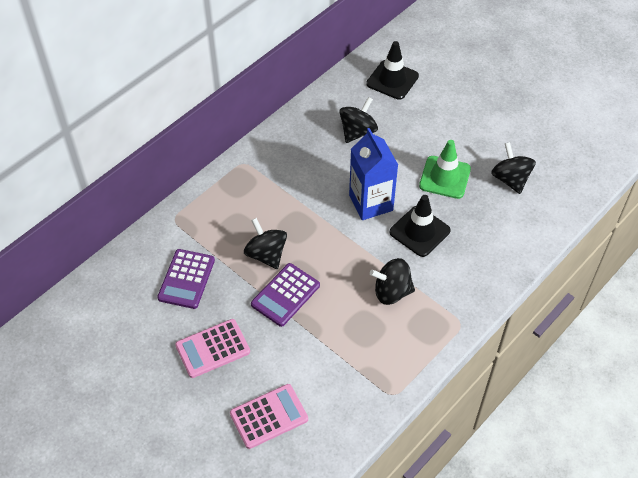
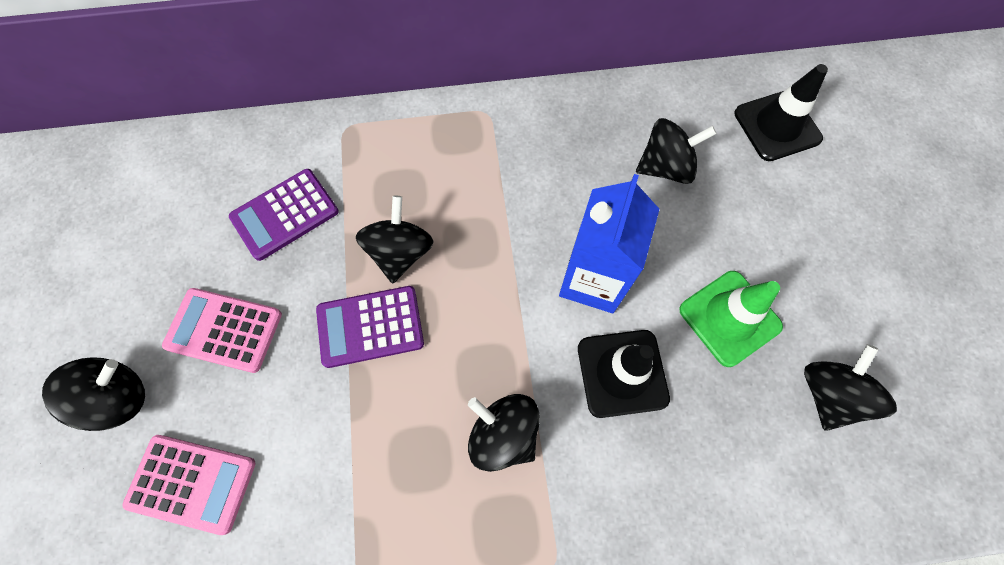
camera: 40 degrees right, 15 degrees up
(191, 414) = (118, 398): none -> black spinning top

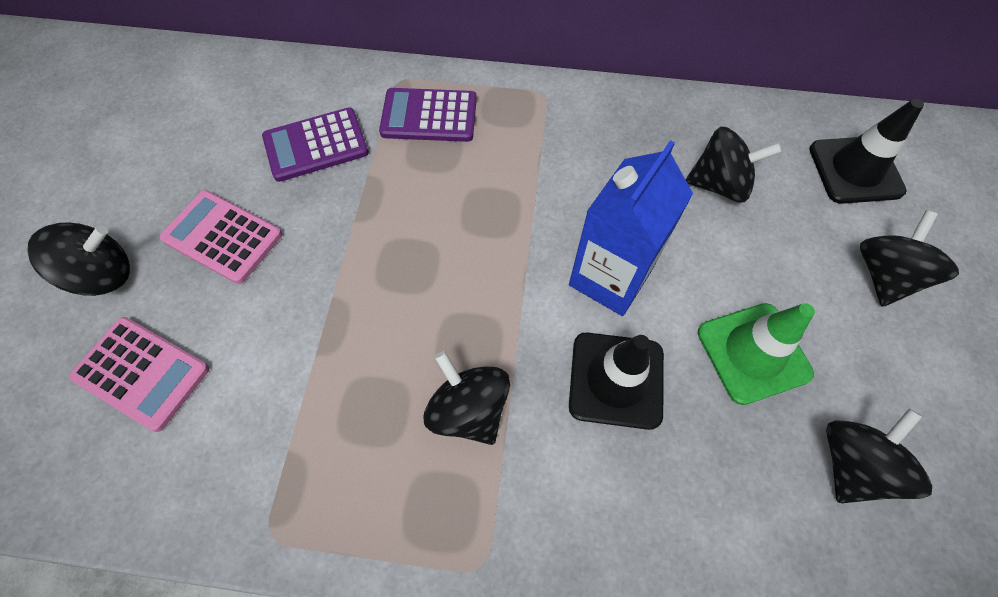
camera: 15 degrees right, 5 degrees down
(370, 326) = (365, 268): purple calculator -> purple calculator (429, 116)
(400, 252) = (417, 205): black spinning top -> black spinning top (884, 276)

